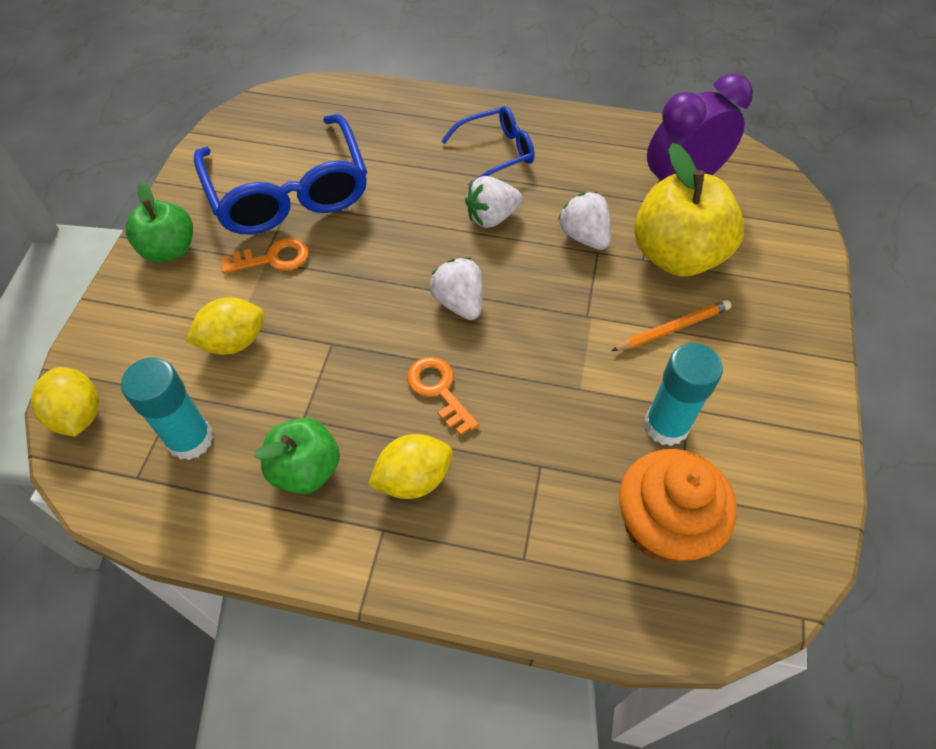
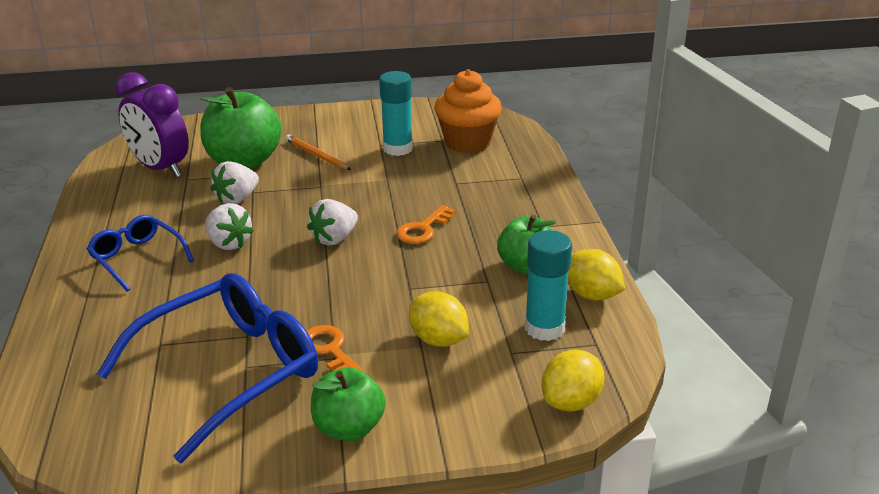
camera: 110 degrees left, 25 degrees down
(413, 479) = (499, 223): yellow lemon -> yellow lemon (591, 295)
(676, 255) = (244, 162): yellow apple -> green apple

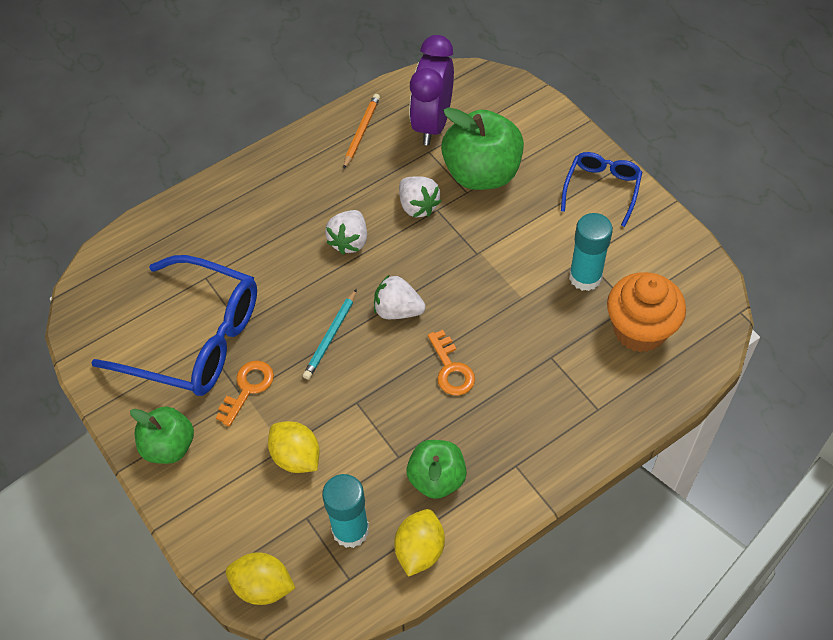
camera: 65 degrees right, 25 degrees up
(137, 258) = (297, 195): blue glasses -> blue glasses (602, 189)
(237, 199) = (418, 206): white strawberry -> white strawberry turned 135 degrees counterclockwise
(316, 155) = (528, 220): orange pencil -> orange pencil (361, 132)
(323, 282) = (330, 336): none -> turquoise pencil
(423, 229) = (451, 369): orange key -> orange key turned 120 degrees counterclockwise
(438, 340) = (296, 457): yellow lemon -> yellow lemon turned 60 degrees counterclockwise

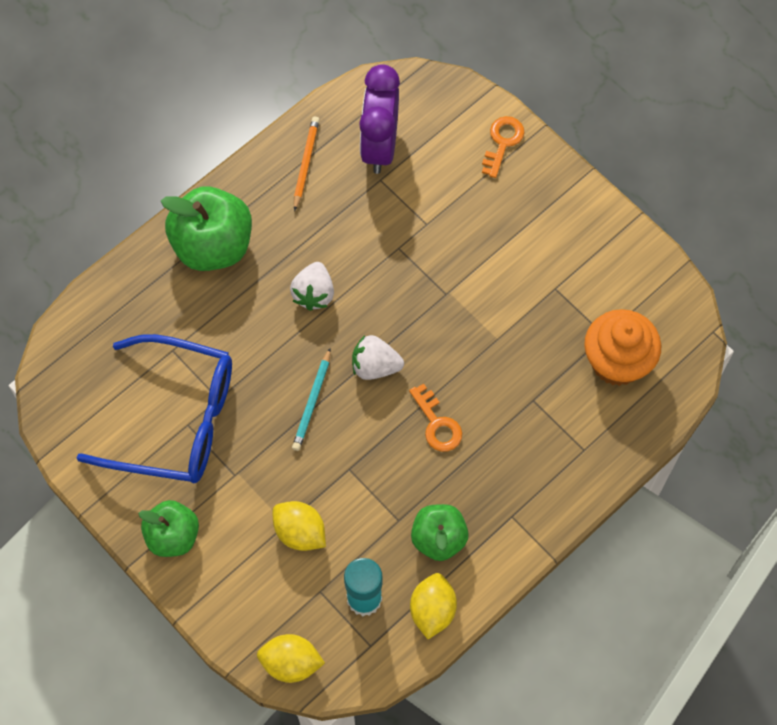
camera: 10 degrees left, 10 degrees up
(248, 388) = (239, 466): orange key -> orange key (502, 142)
(418, 206) = (378, 246): white strawberry -> none
(482, 173) = (439, 201): green apple -> green apple (213, 245)
(585, 277) = (558, 309): turquoise glue stick -> none
(602, 189) = (565, 207): blue glasses -> none

